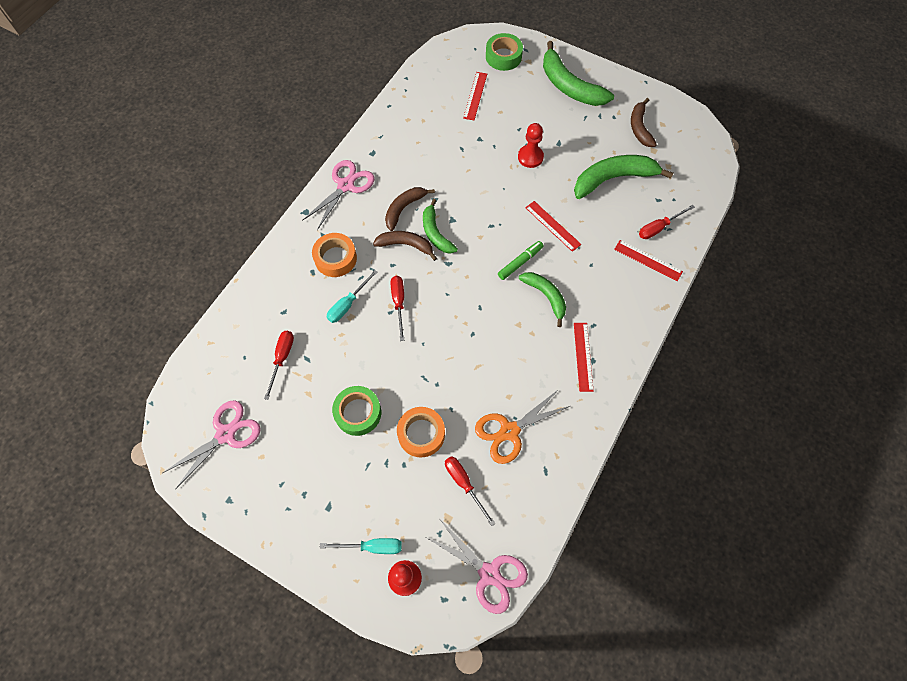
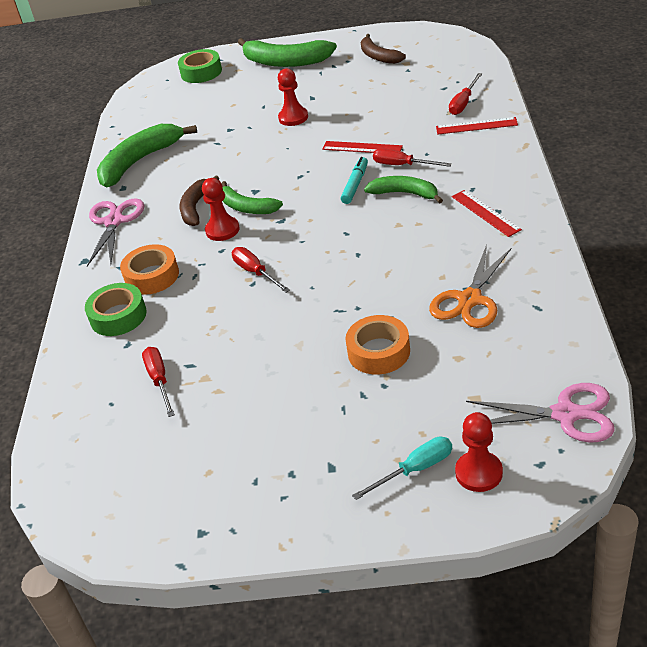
camera: 25 degrees left, 25 degrees down
(225, 434) = (145, 478): pink scissors -> none
(348, 304) = (199, 301): turquoise screwdriver -> none
(358, 413) = (291, 374): green tape -> green tape (118, 316)
(406, 245) = (222, 230): brown banana -> red pawn
(464, 484) = (465, 363): red screwdriver -> red screwdriver (402, 165)
(475, 96) = (197, 106): red ruler -> none
(520, 262) = (355, 185): green marker -> turquoise marker
(613, 179) = (388, 95): green banana -> green banana (139, 162)

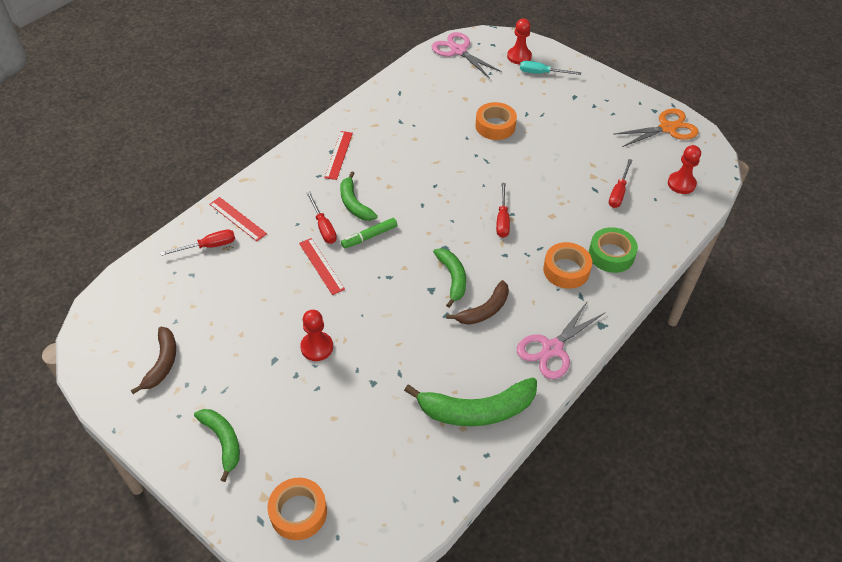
camera: 145 degrees left, 10 degrees up
(201, 72) = (298, 512): green tape -> orange tape
(222, 230) = (488, 271): red pawn -> red pawn (681, 184)
(285, 62) = (223, 441): green banana -> green banana, size x0.62
(355, 185) = (369, 236): turquoise marker -> green marker
(470, 300) = (421, 117): orange scissors -> orange scissors (667, 128)

